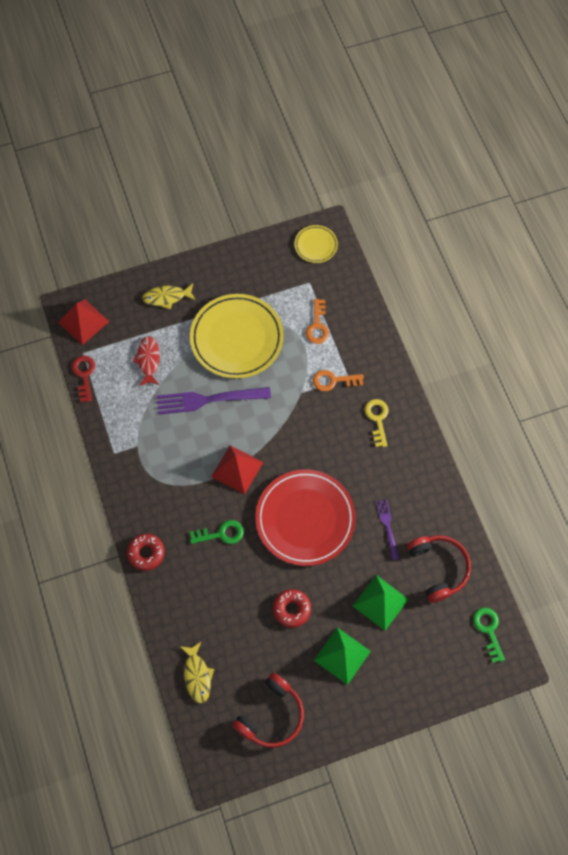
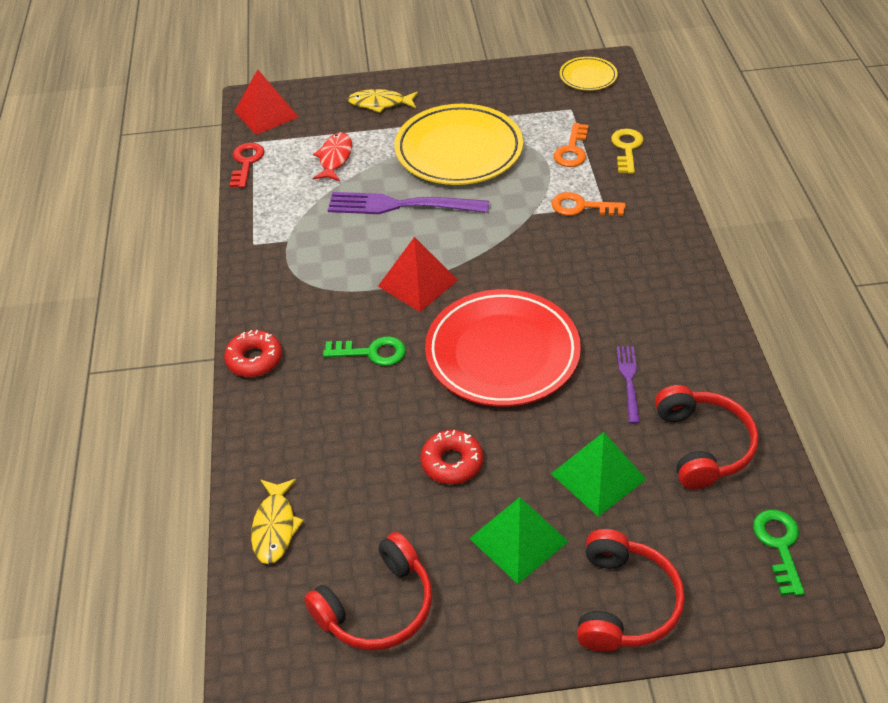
camera: 15 degrees right, 20 degrees down
(377, 419) = (637, 254): yellow key -> yellow key (627, 148)
(408, 685) = (624, 603): none -> red headphones

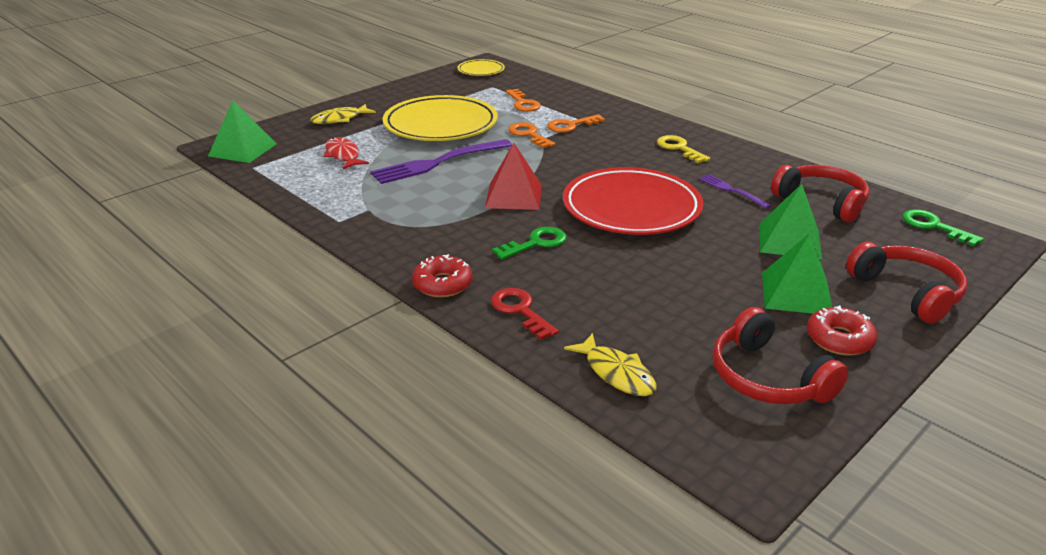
camera: 40 degrees left, 15 degrees down
(246, 162) = (263, 179): red key -> red key (520, 310)
(266, 114) = (243, 150): red pyramid -> green pyramid
(377, 606) = (767, 377): red headphones -> red headphones turned 135 degrees clockwise
(452, 462) = (688, 275): red donut -> red donut (839, 339)
(524, 202) = (528, 135): none -> orange key
(627, 148) = (558, 93): yellow key -> yellow key (679, 148)

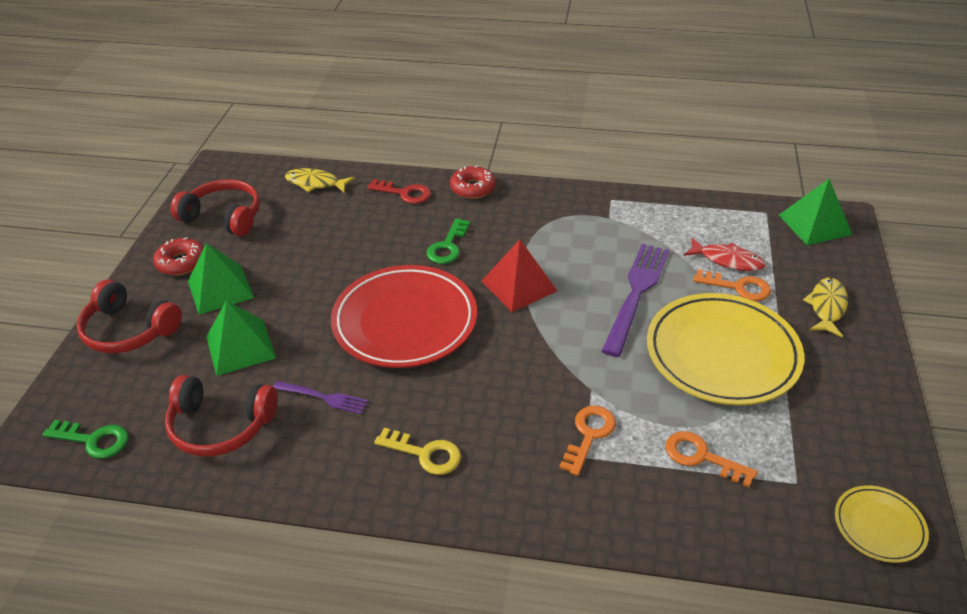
camera: 145 degrees right, 10 degrees up
(528, 135) = (612, 387): orange key -> orange key (738, 287)

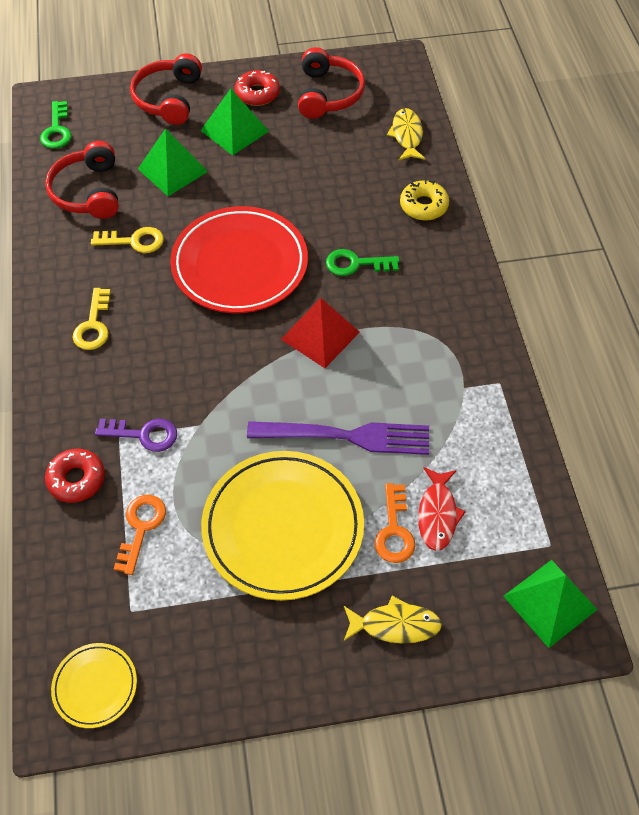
camera: 70 degrees right, 15 degrees up
(323, 397) = (134, 241): purple fork -> yellow key
(404, 193) = (423, 206): red key -> yellow donut
(473, 188) = (459, 257): red donut -> red donut (76, 479)
(589, 435) = (144, 434): orange key -> purple key

